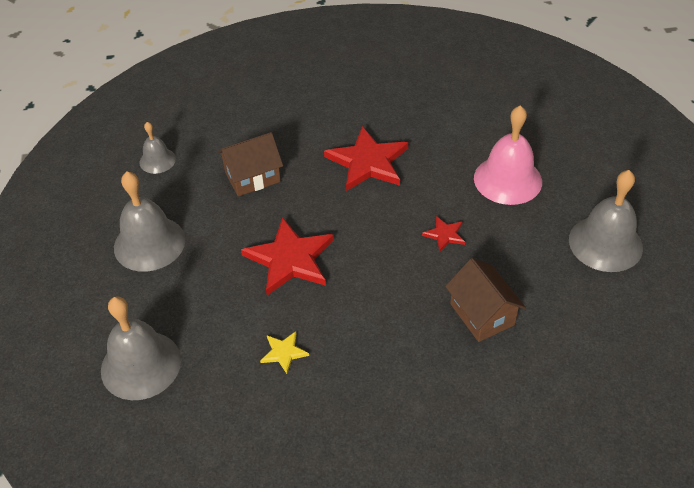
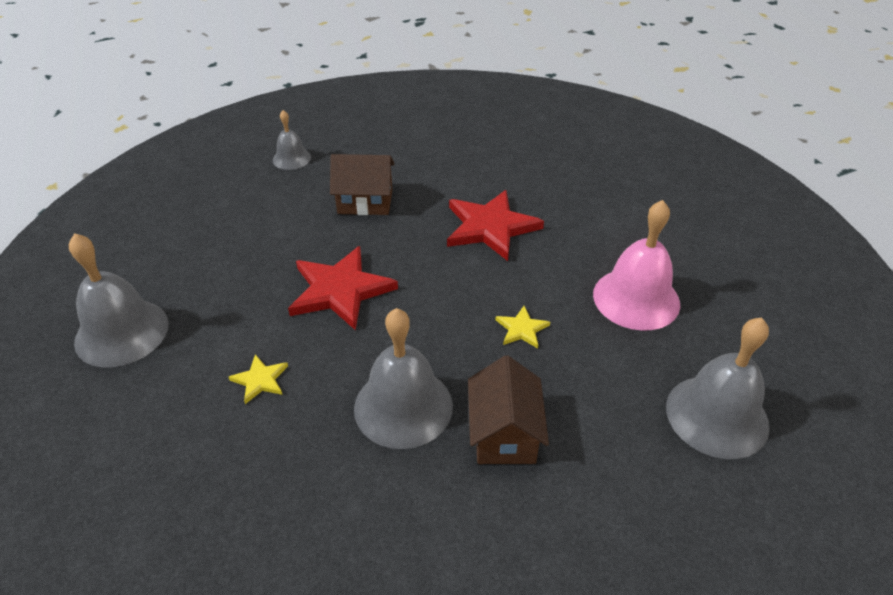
camera: 25 degrees right, 5 degrees down
(149, 243) = (224, 226): grey bell -> grey bell (403, 406)
(444, 235) = (522, 329): red star -> yellow star

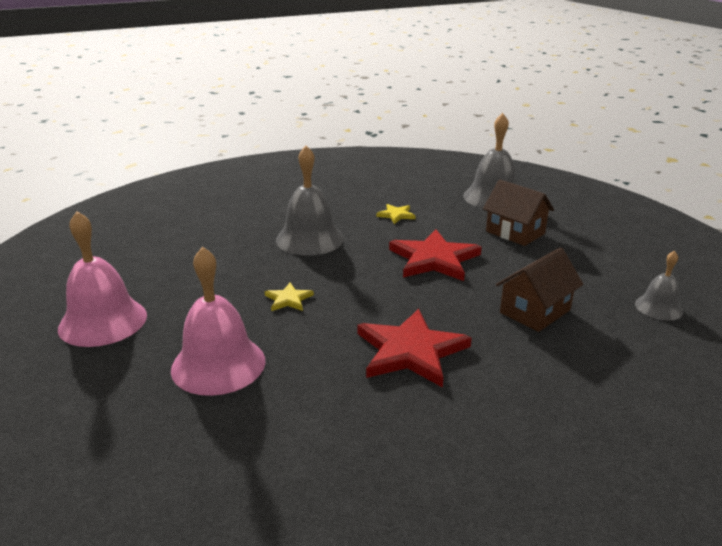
camera: 135 degrees right, 15 degrees down
(504, 434) = (240, 254): brown house -> brown house (515, 232)
(717, 416) = (103, 321): grey bell -> pink bell

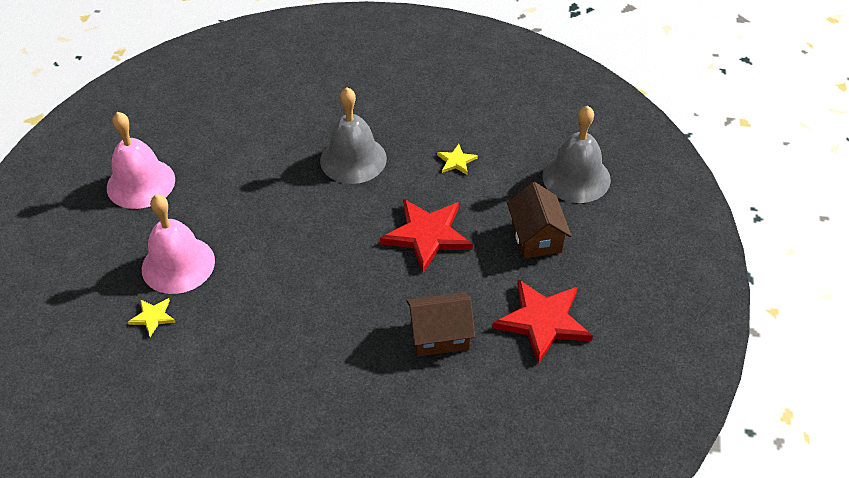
camera: 35 degrees right, 20 degrees up
(288, 299) = (274, 224): yellow star -> yellow star (153, 317)
(410, 351) = (307, 322): red star -> red star (543, 321)
(658, 307) = (546, 388): grey bell -> none

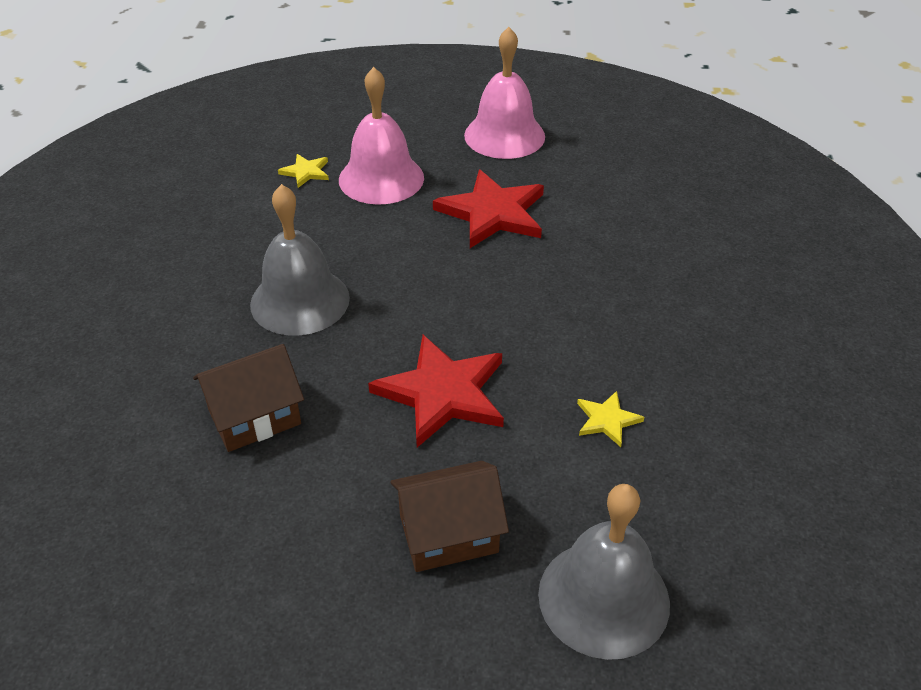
camera: 85 degrees right, 5 degrees down
(353, 159) = (584, 303): grey bell -> grey bell (300, 301)
(440, 335) = (254, 417): brown house -> brown house turned 75 degrees clockwise
(543, 321) = (269, 543): red star -> red star (493, 213)

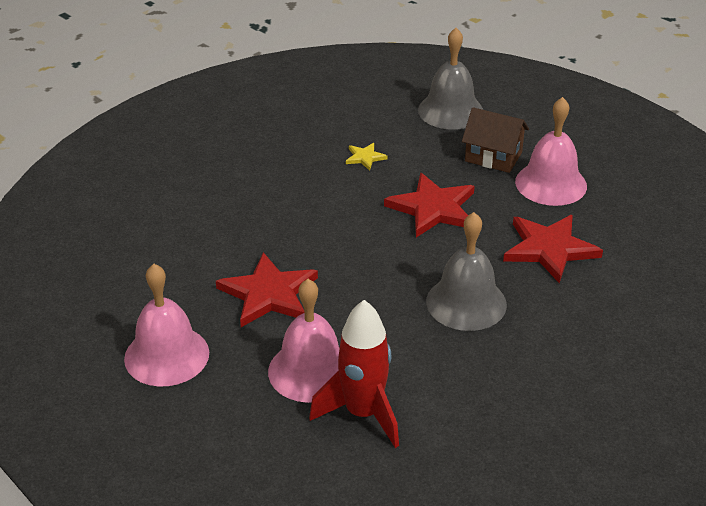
camera: 140 degrees left, 5 degrees down
(254, 417) = (549, 249): brown house -> red star
(306, 172) = (363, 414): yellow star -> red rocket
(326, 532) = (551, 183): none -> pink bell

